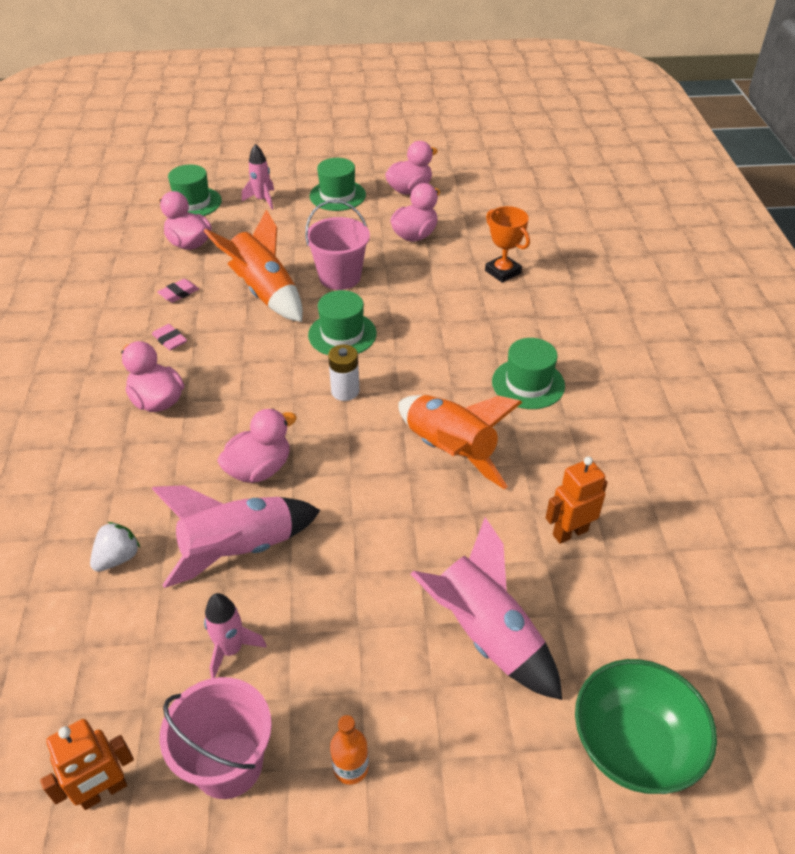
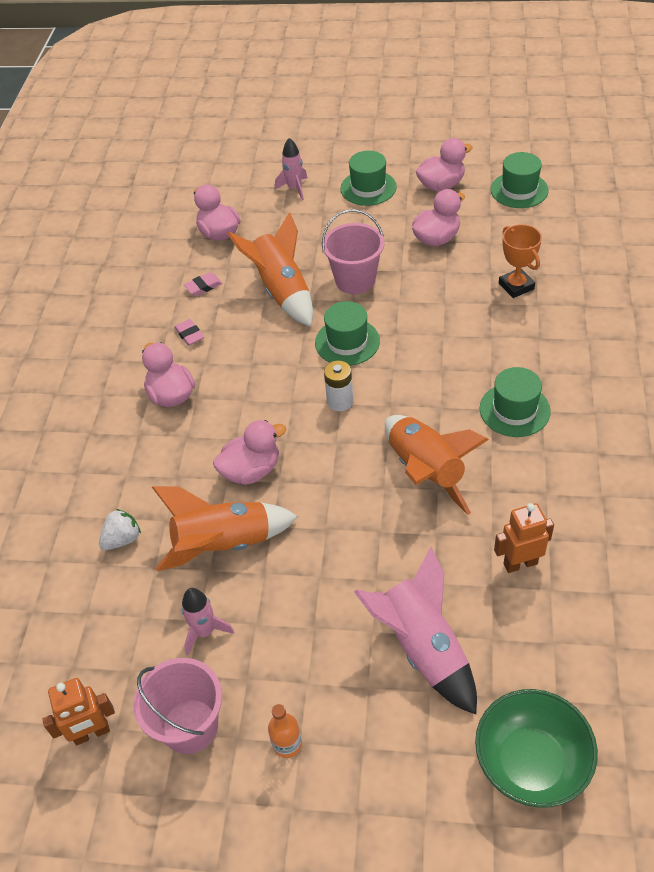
camera: 15 degrees right, 5 degrees up
(192, 203) = (228, 188): green hat -> green hat (519, 190)
(239, 549) = (223, 544): pink rocket -> orange rocket

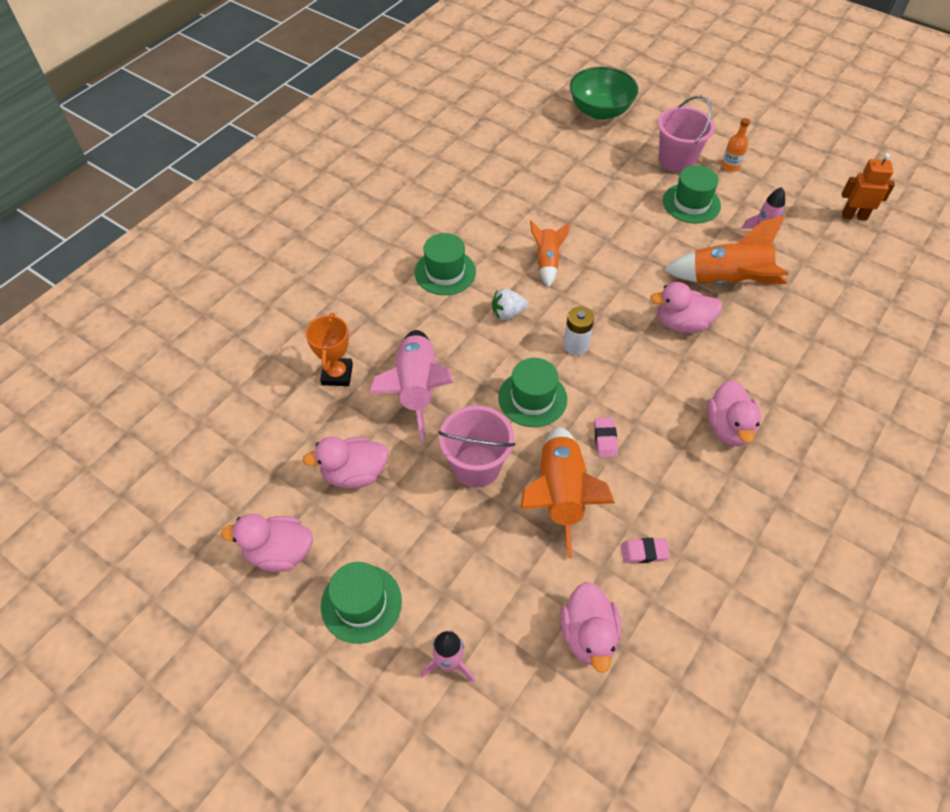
camera: 155 degrees left, 5 degrees up
(122, 539) = (808, 319): white strawberry -> white strawberry (508, 313)
(189, 334) = (685, 491): pink eraser -> pink eraser (605, 439)
(190, 726) = (787, 195): pink bucket -> pink bucket (676, 160)
(422, 647) = (623, 173): pink rocket -> pink rocket (416, 389)
(425, 471) = (547, 262): orange rocket -> orange rocket, size x0.57
(519, 190) = (211, 491): green hat -> green hat (691, 203)
(520, 563) = (530, 185): orange robot -> none

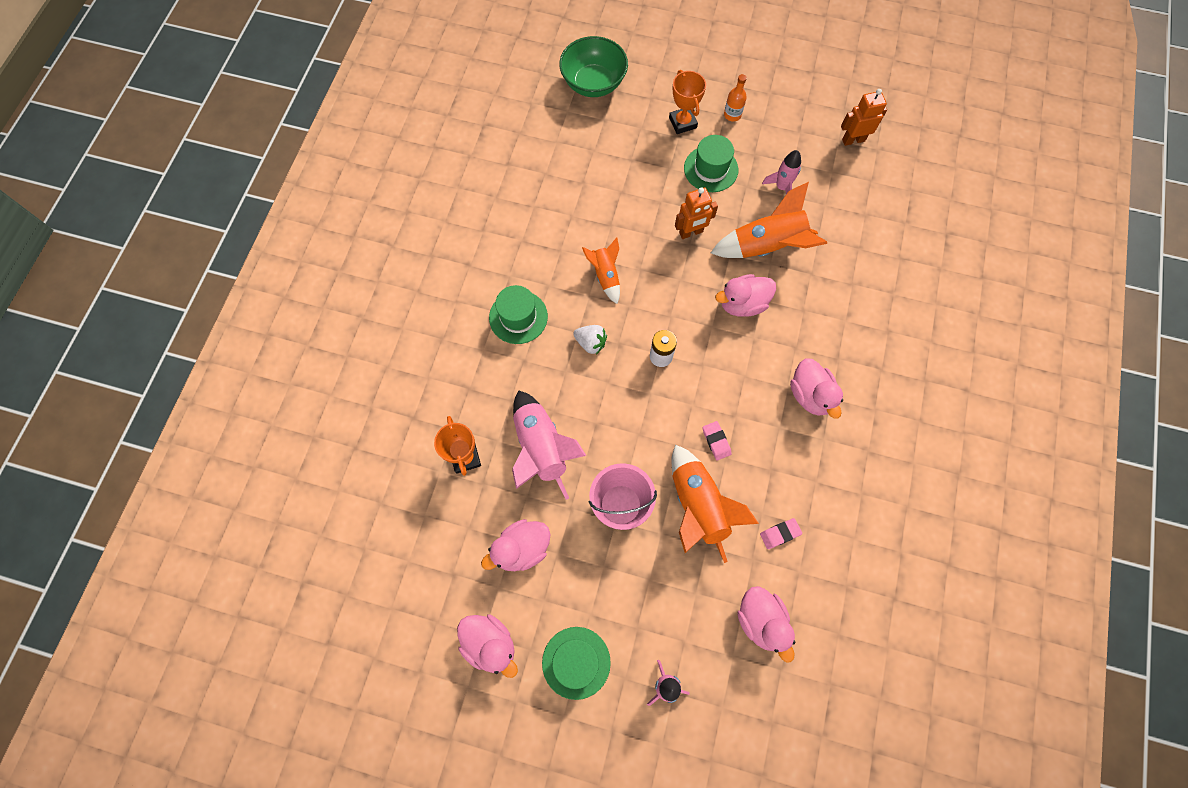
camera: 20 degrees left, 15 degrees up
(279, 552) = (490, 644): pink duck -> pink duck turned 120 degrees counterclockwise
(508, 313) = (591, 343): white strawberry -> white strawberry turned 120 degrees counterclockwise
(532, 398) = (643, 422): green hat -> none
(650, 249) = (691, 232): none -> orange robot
(676, 160) = (682, 123): pink bucket -> orange trophy

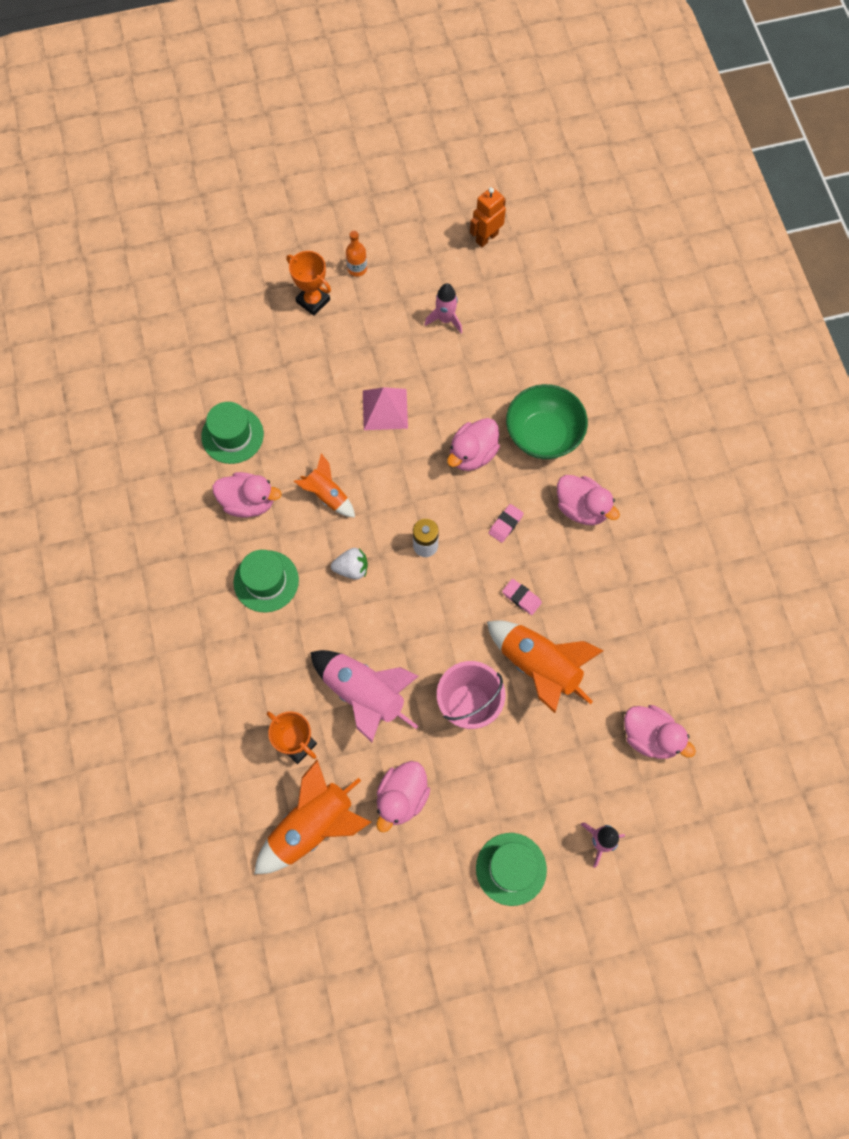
camera: 30 degrees left, 0 degrees up
(490, 644) = (424, 899): pink duck -> pink duck (248, 502)
(593, 83) = (199, 303): green bowl -> green bowl (543, 435)
(691, 232) = (385, 409): orange robot -> pink pyramid
(711, 169) = (367, 335): green hat -> green hat (232, 435)
(767, 246) = (464, 386): orange rocket -> orange rocket (313, 826)
(780, 534) = (624, 650): pink eraser -> pink eraser (505, 524)

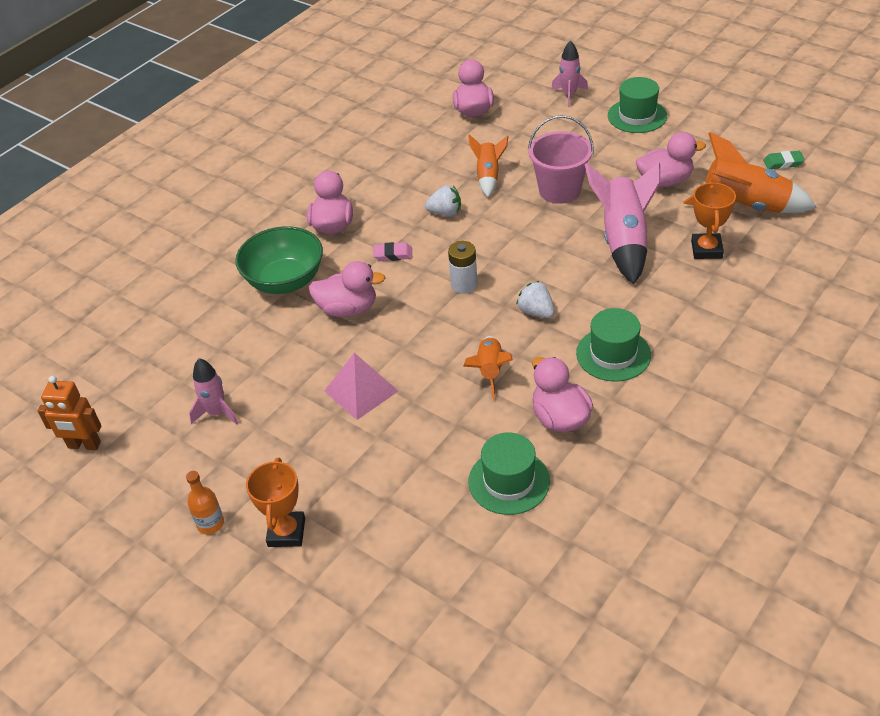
camera: 125 degrees left, 25 degrees down
(331, 919) = (783, 163): none -> green eraser
(521, 598) = (445, 213): pink eraser -> white strawberry
(539, 667) = (488, 176): orange rocket -> orange rocket, size x0.57

